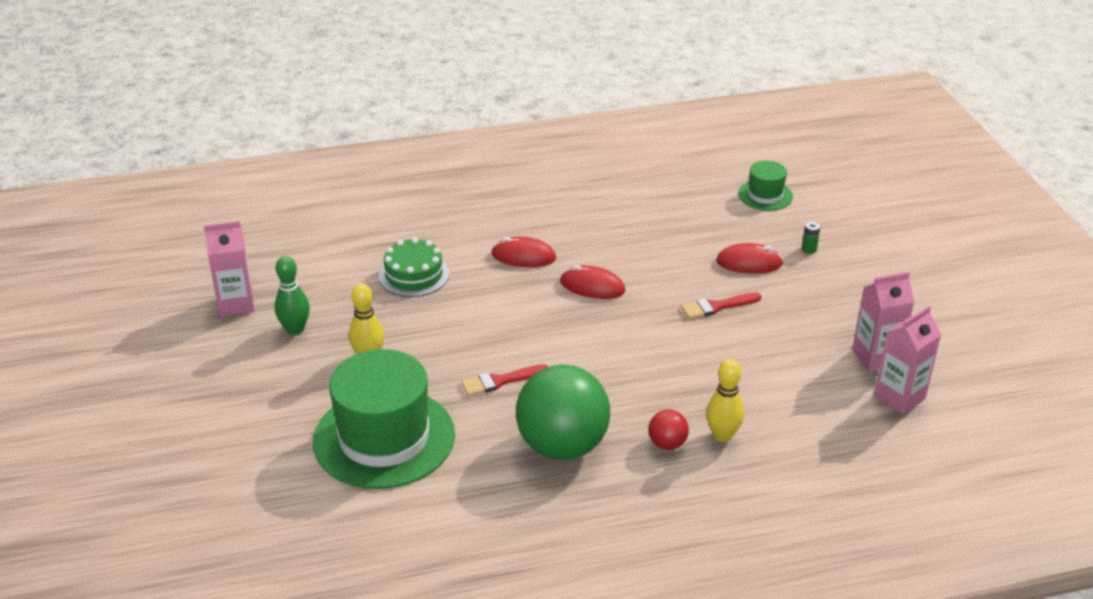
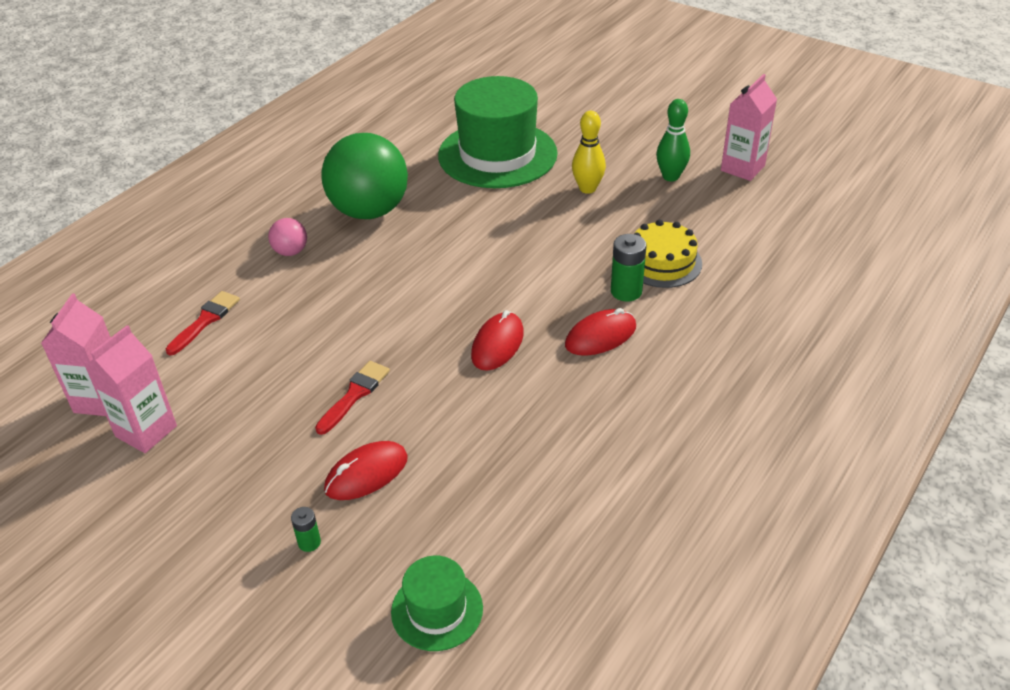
camera: 140 degrees right, 5 degrees up
(414, 275) = (662, 262): green cake -> yellow cake
(467, 271) = (626, 291): none -> green battery
(500, 381) = (470, 225): red brush -> red brush (205, 321)
(592, 286) = (497, 344): red mouse -> red mouse turned 45 degrees counterclockwise
(667, 444) = (291, 252): red ball -> pink ball
(722, 435) = (250, 280): yellow bowling pin -> none

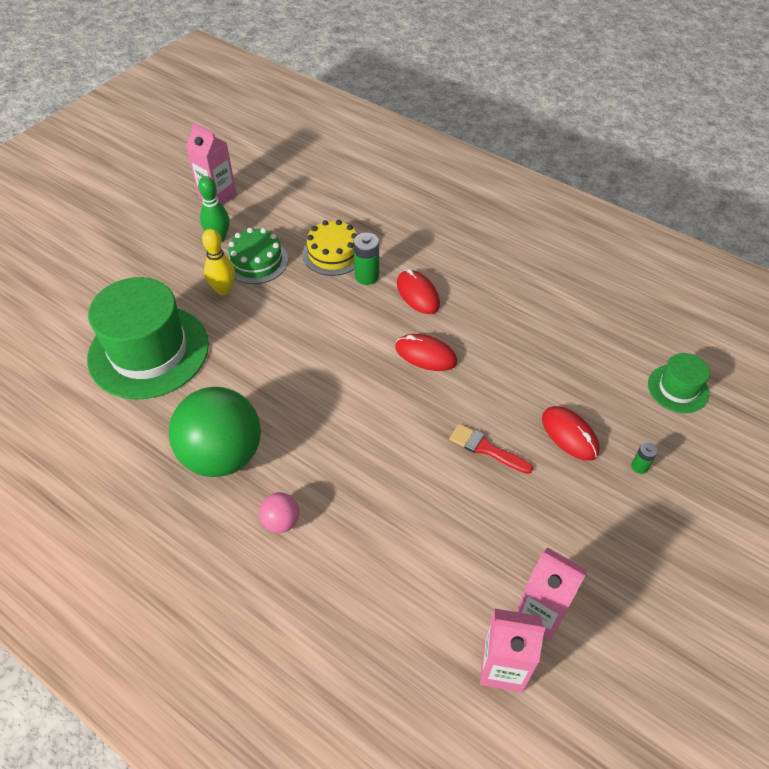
camera: 90 degrees left, 10 degrees up
(205, 321) = (386, 588): red brush -> none
(636, 206) = (257, 261): none -> green cake

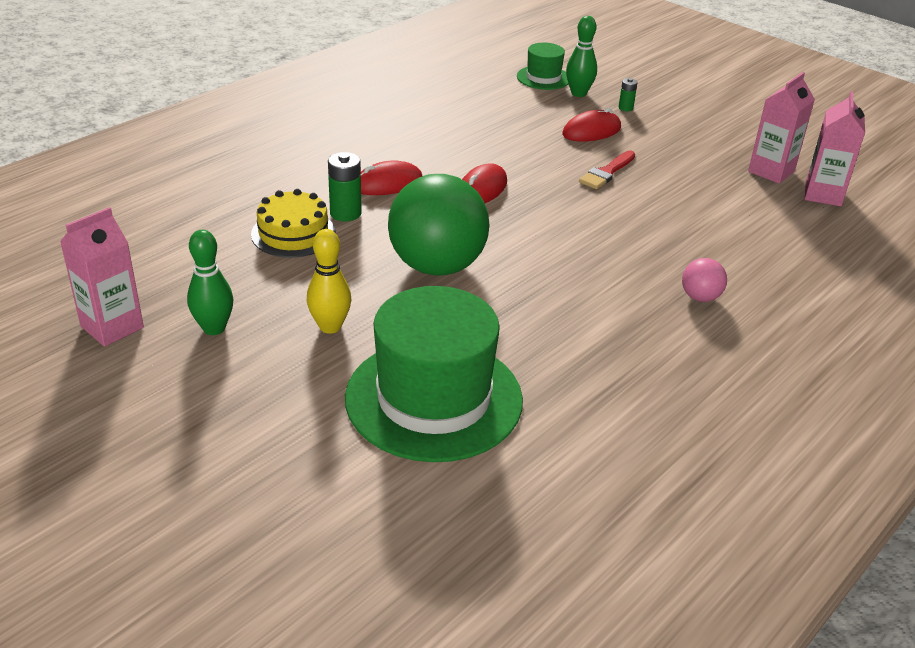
camera: 85 degrees left, 15 degrees down
(222, 455) = (614, 335): green ball -> green ball (437, 266)
(257, 261) = (282, 295): green cake -> none
(654, 421) = (578, 93): none -> green bowling pin

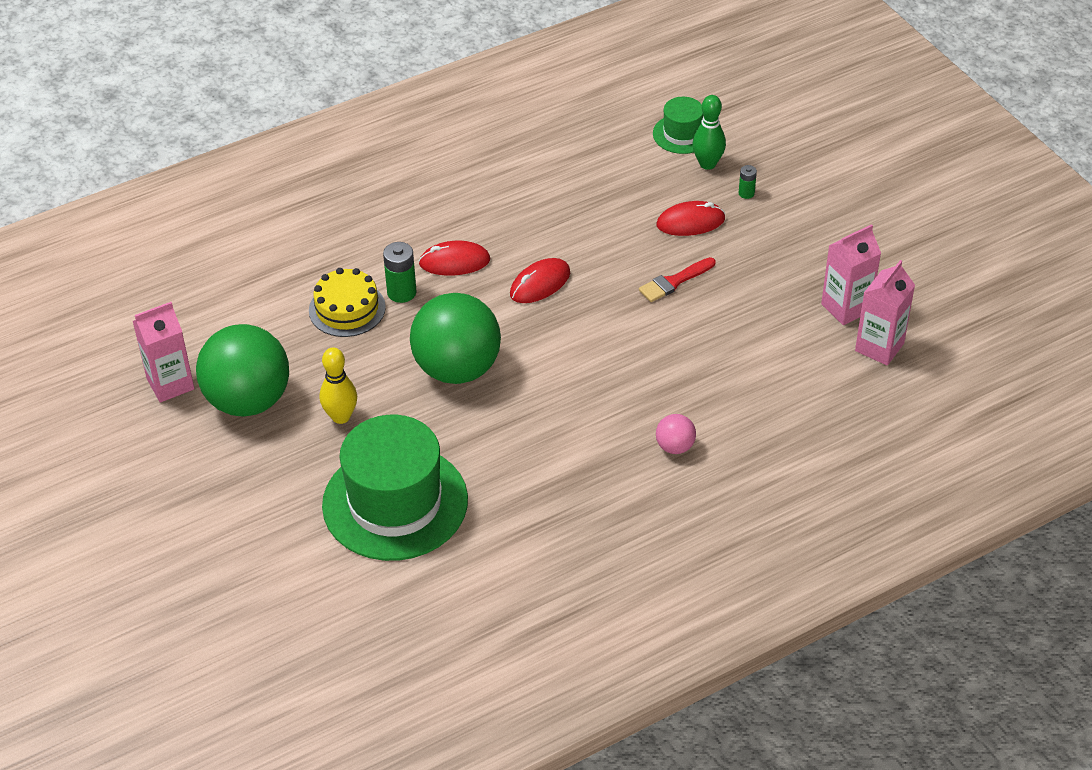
camera: 20 degrees right, 10 degrees up
(214, 328) = (248, 400): green bowling pin -> green ball

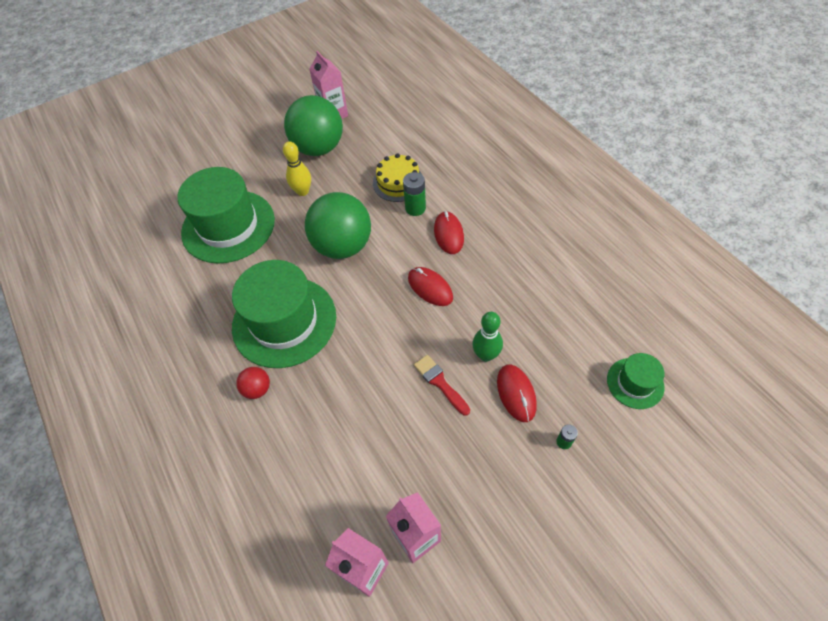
camera: 90 degrees right, 10 degrees up
(576, 426) = (284, 321): none -> green hat
(675, 447) = (257, 389): pink ball -> red ball
(707, 164) = (598, 406): green bowling pin -> green bowling pin (486, 355)

